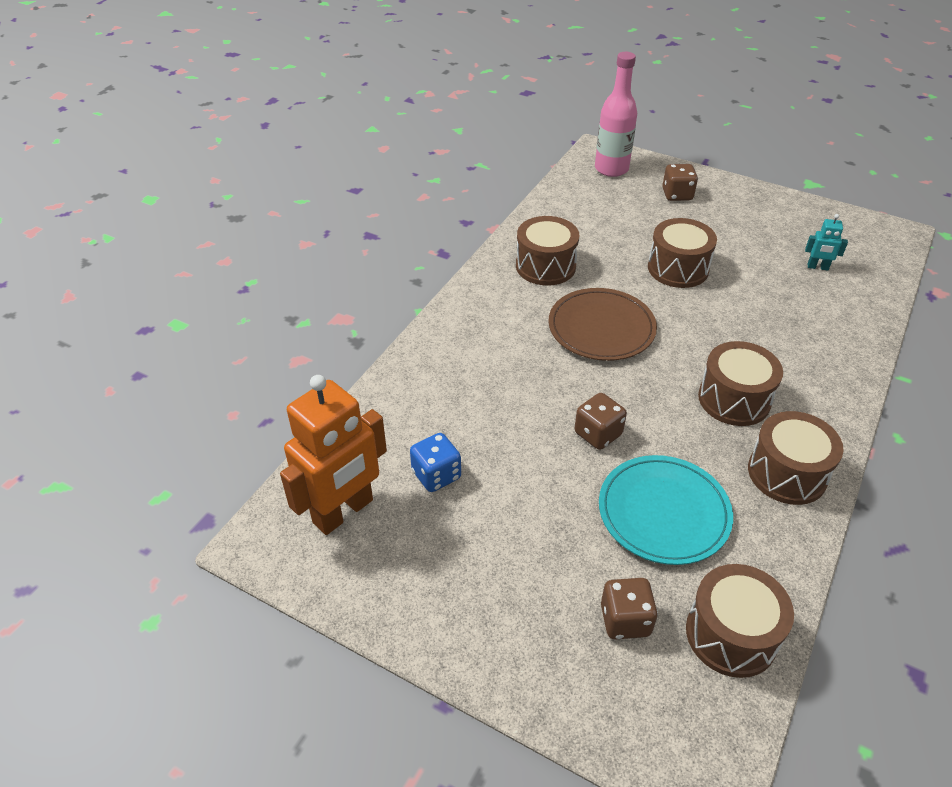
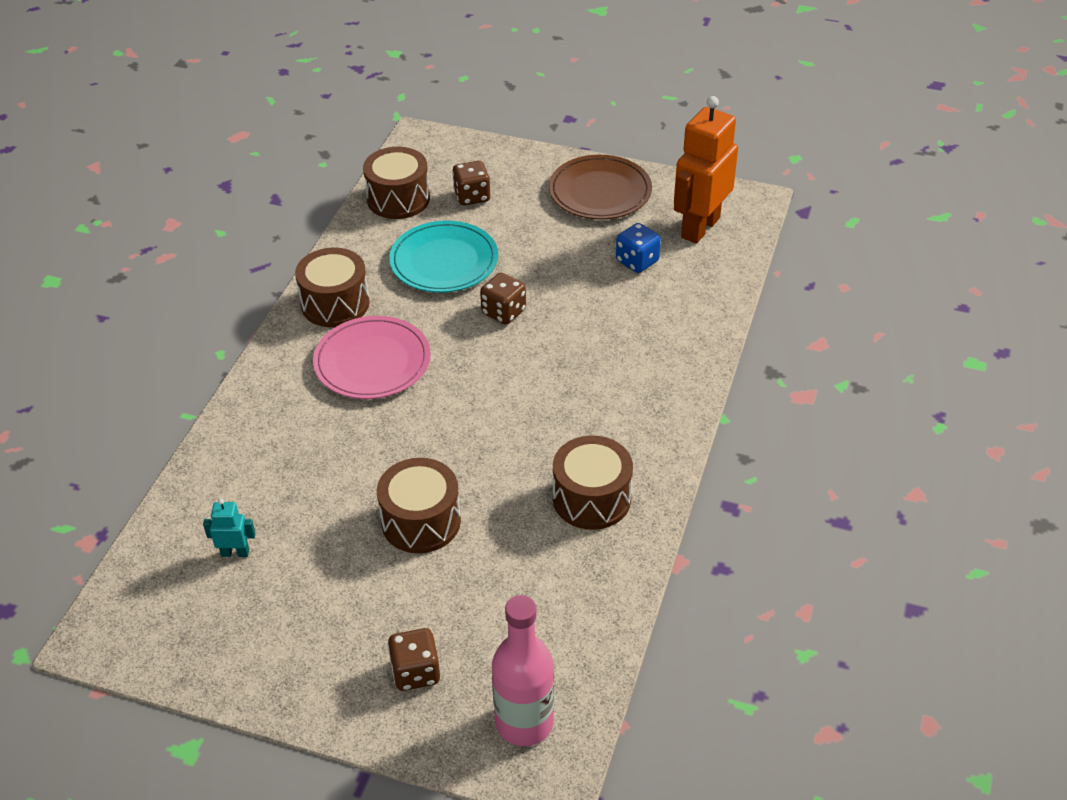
camera: 170 degrees right, 0 degrees up
(601, 328) = (511, 421): brown plate -> brown plate (600, 192)
(734, 399) = (372, 362): brown drum -> pink plate

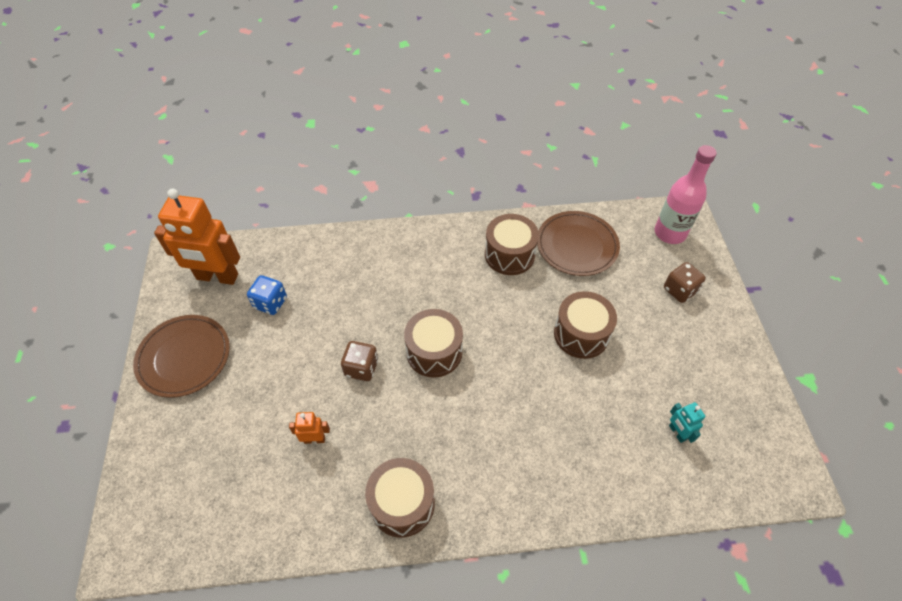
camera: 115 degrees left, 10 degrees up
(372, 362) = (457, 436): pink plate -> none
(398, 199) = (233, 524): brown drum -> brown drum (434, 352)
(444, 261) = (314, 439): turquoise plate -> orange robot
(472, 196) = (213, 457): brown dice -> none
(566, 584) = (577, 246): none -> brown plate

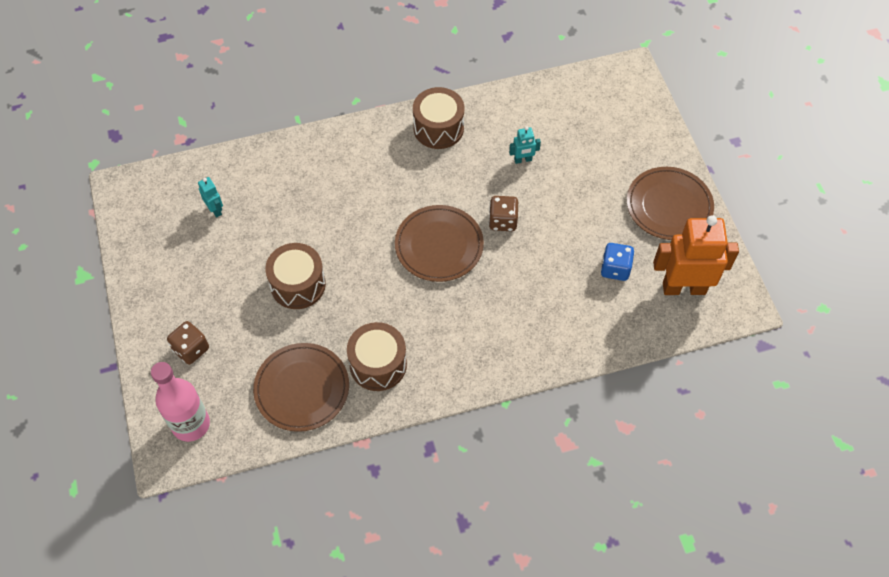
camera: 170 degrees right, 5 degrees up
(314, 439) = (523, 160): orange robot -> turquoise robot
(434, 352) = (439, 245): brown drum -> brown plate

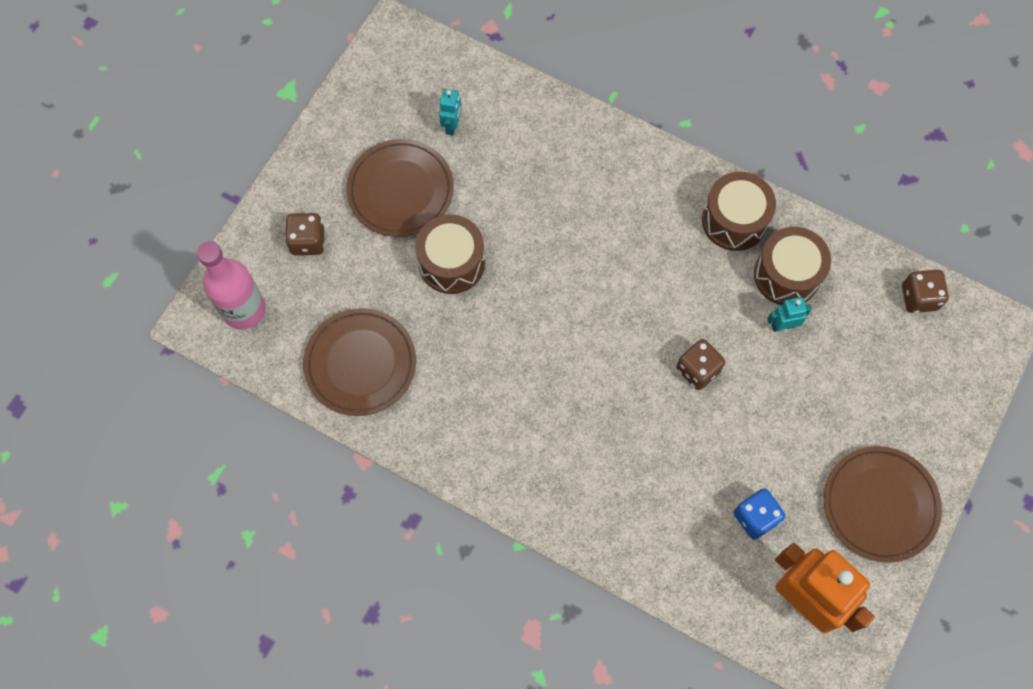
camera: 45 degrees right, 10 degrees up
(378, 364) = (445, 403): brown drum -> brown drum (787, 275)
(439, 245) = (613, 340): brown plate -> brown plate (400, 190)
(523, 160) = (783, 325): turquoise robot -> turquoise robot turned 135 degrees clockwise
(576, 88) = (919, 297): none -> brown dice

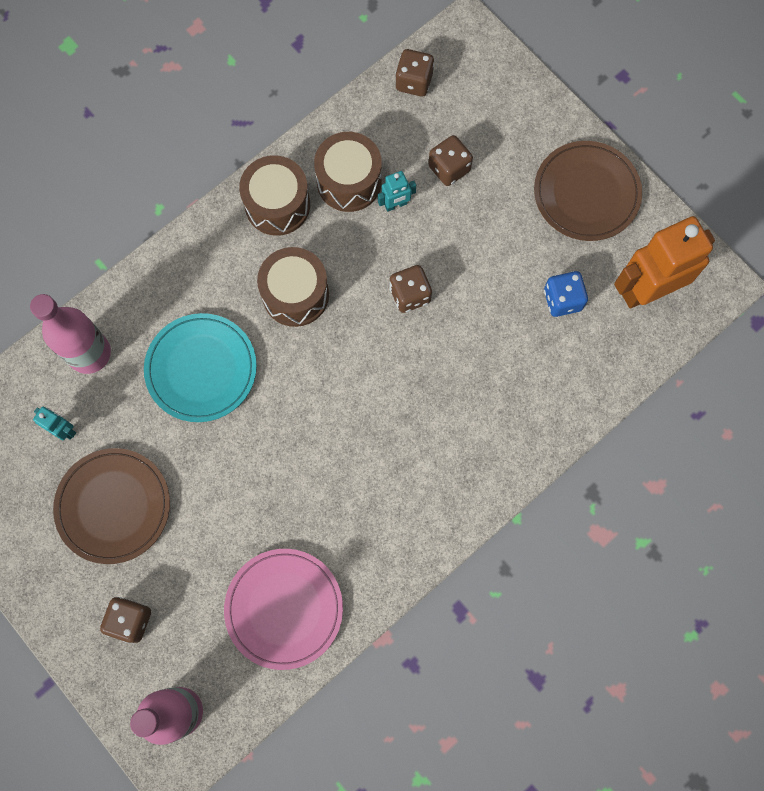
camera: 70 degrees left, 5 degrees up
(360, 363) = (284, 608): brown plate -> pink plate
(451, 263) = (213, 482): brown drum -> brown drum (295, 294)
(527, 119) = (89, 353): none -> pink bottle
(550, 214) = (201, 369): none -> turquoise plate
(783, 325) = (396, 205): turquoise robot -> turquoise robot turned 120 degrees counterclockwise
(843, 362) = (449, 168): none -> brown dice

